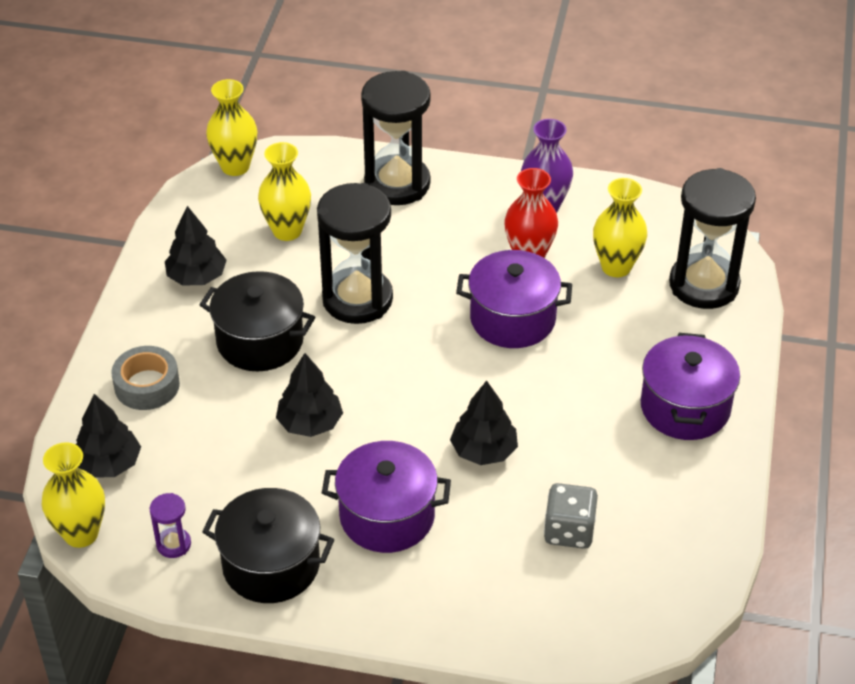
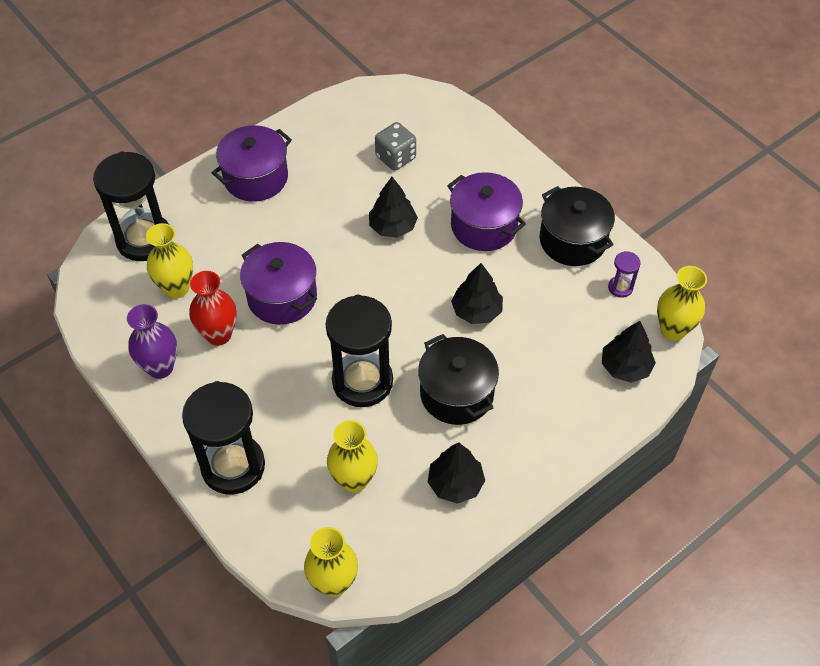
camera: 140 degrees left, 10 degrees up
(147, 385) = (560, 410): grey tape -> none

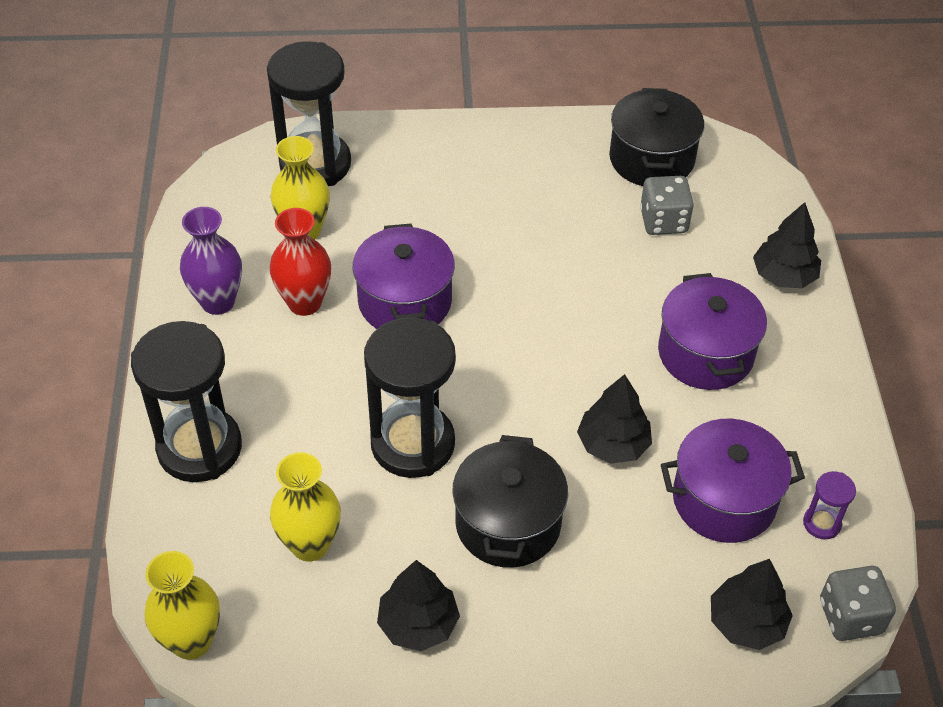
camera: 35 degrees right, 5 degrees down
(256, 178) = (485, 162): purple pot -> purple pot (724, 500)
(392, 227) = (594, 295): black tree -> black tree (783, 276)
(572, 240) = (805, 432): black pot -> black pot (651, 159)
(673, 330) = (850, 617): yellow vase -> grey dice

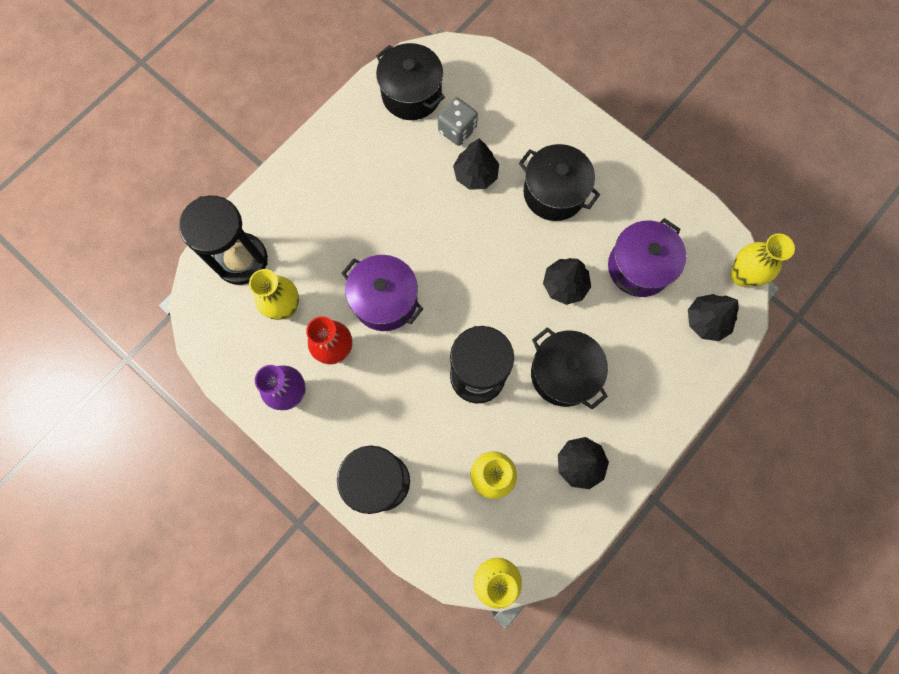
camera: 45 degrees left, 25 degrees up
(705, 353) = (554, 193): purple pot -> black pot
(783, 276) = (544, 112): black tree -> black tree (475, 175)
(821, 523) = (688, 239): purple hourglass -> none
(850, 617) = (742, 275): grey dice -> yellow vase

